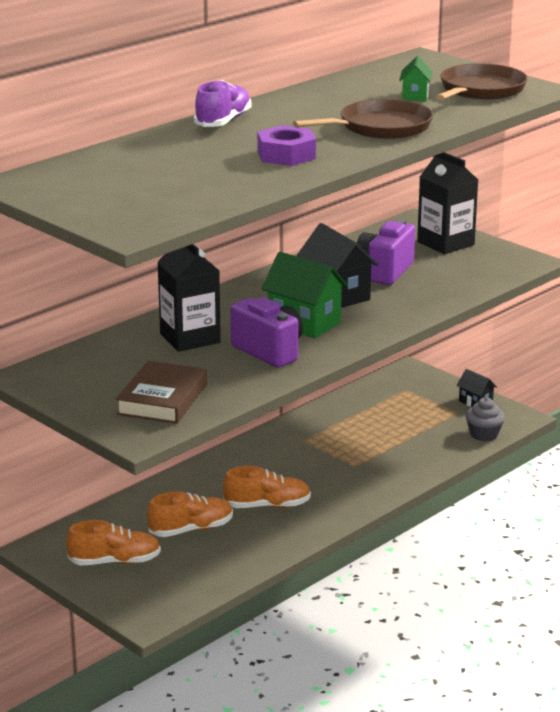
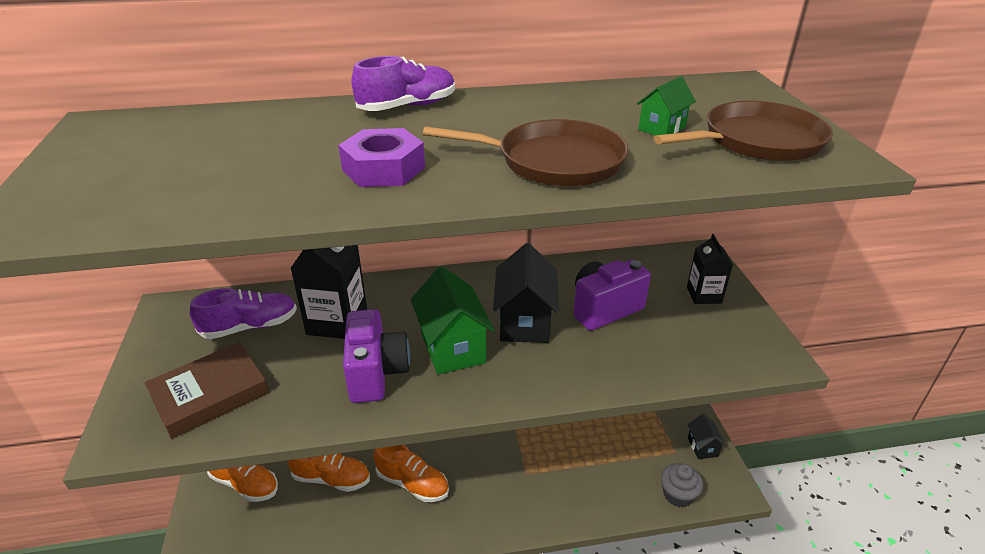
camera: 35 degrees right, 10 degrees up
(122, 362) = (250, 327): none -> purple shoe
(445, 243) = (704, 295): black carton -> black carton, size x0.62

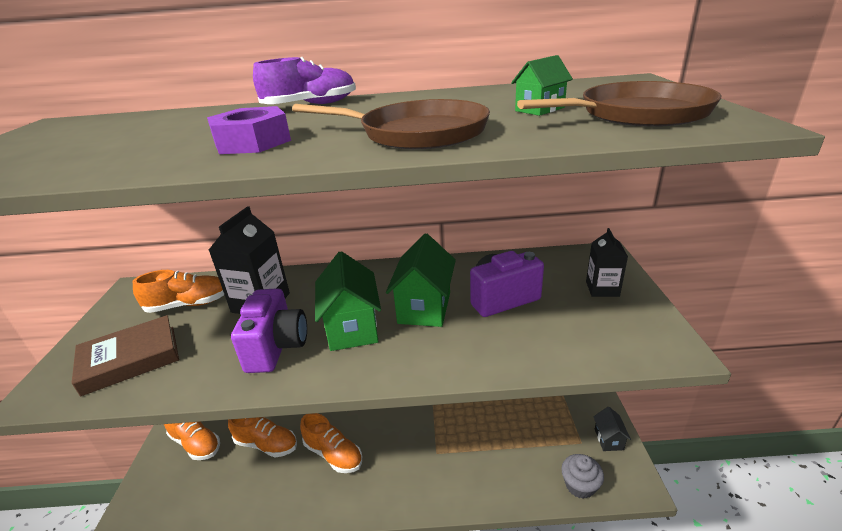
camera: 10 degrees right, 5 degrees down
(250, 327) = (189, 304): purple shoe -> orange shoe
(524, 322) = (424, 308): black house -> green house

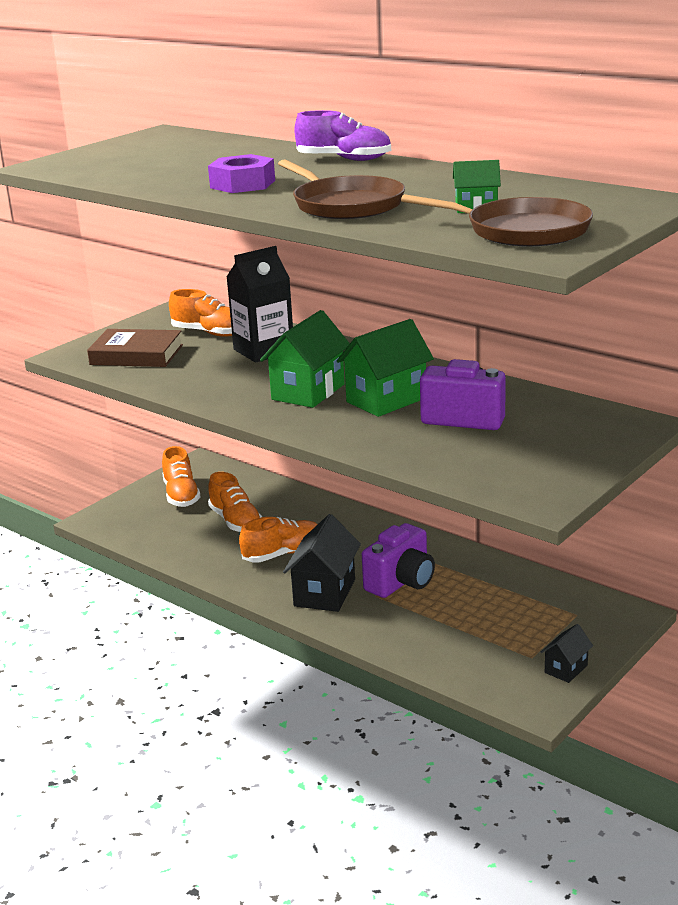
camera: 40 degrees right, 5 degrees down
(277, 347) = (237, 383): purple camera -> purple camera (401, 582)
(333, 454) = (283, 554): orange shoe -> orange shoe turned 105 degrees counterclockwise
(400, 474) = (324, 593): none -> black house
(580, 485) = (479, 679): grey cupcake -> none
(602, 289) = (575, 446): black carton -> none

